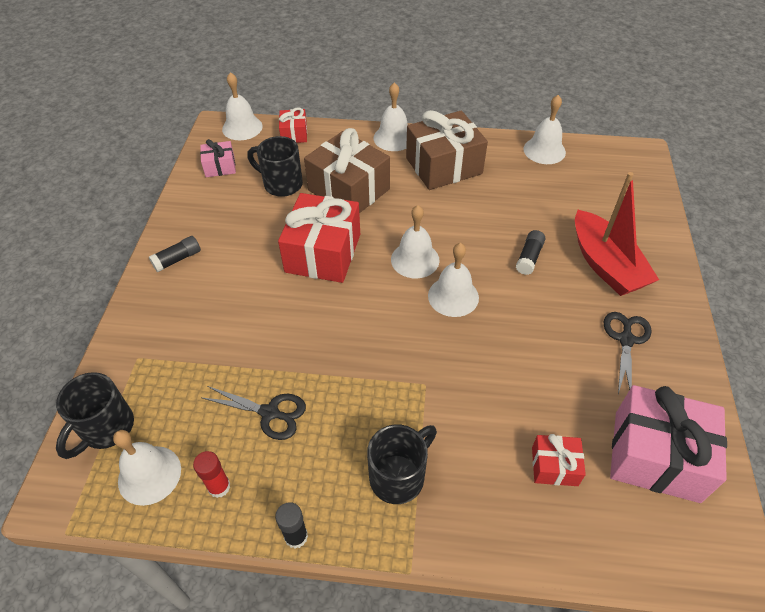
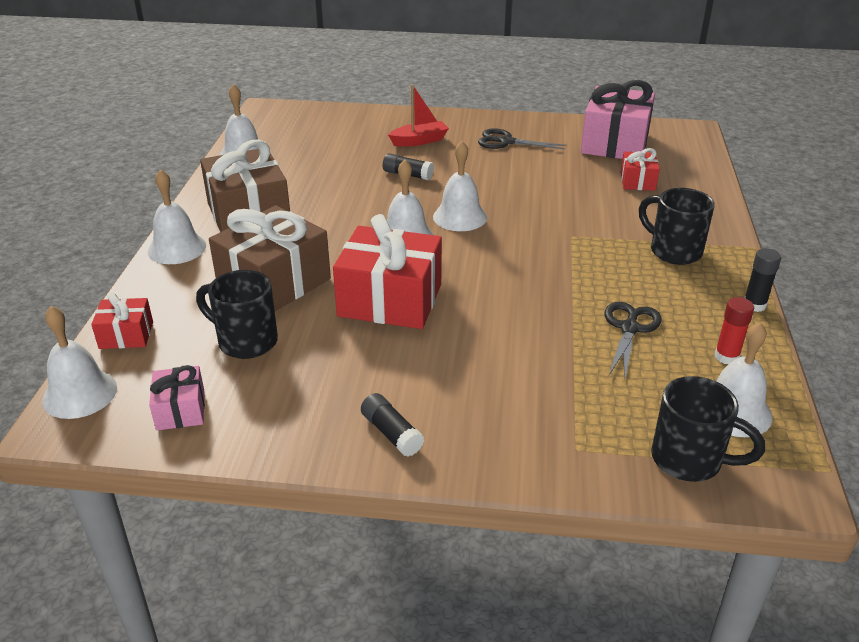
camera: 90 degrees left, 15 degrees down
(281, 184) = (245, 341): black mug -> black mug turned 90 degrees clockwise
(605, 265) = (419, 141): red boat -> red boat, size x0.58

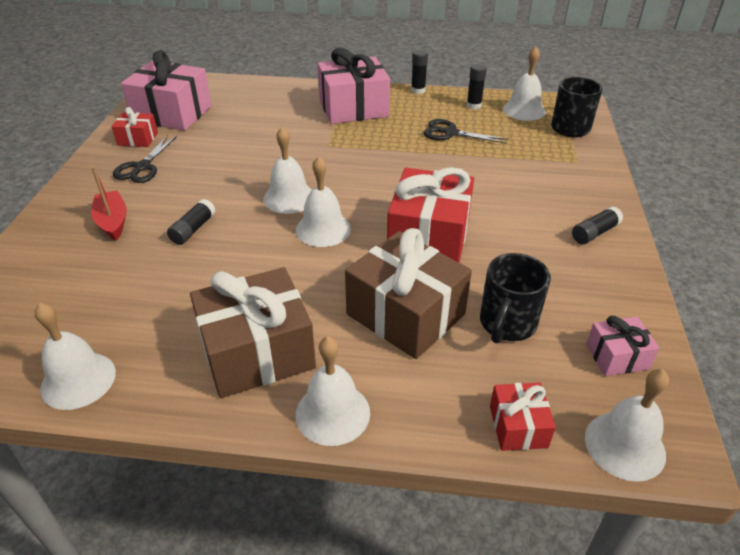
camera: 90 degrees left, 5 degrees up
(637, 181) = (246, 110): red gift -> red gift (138, 139)
(673, 251) = (353, 108): black mug -> pink gift
(726, 357) = (473, 106): red glue stick -> black glue stick

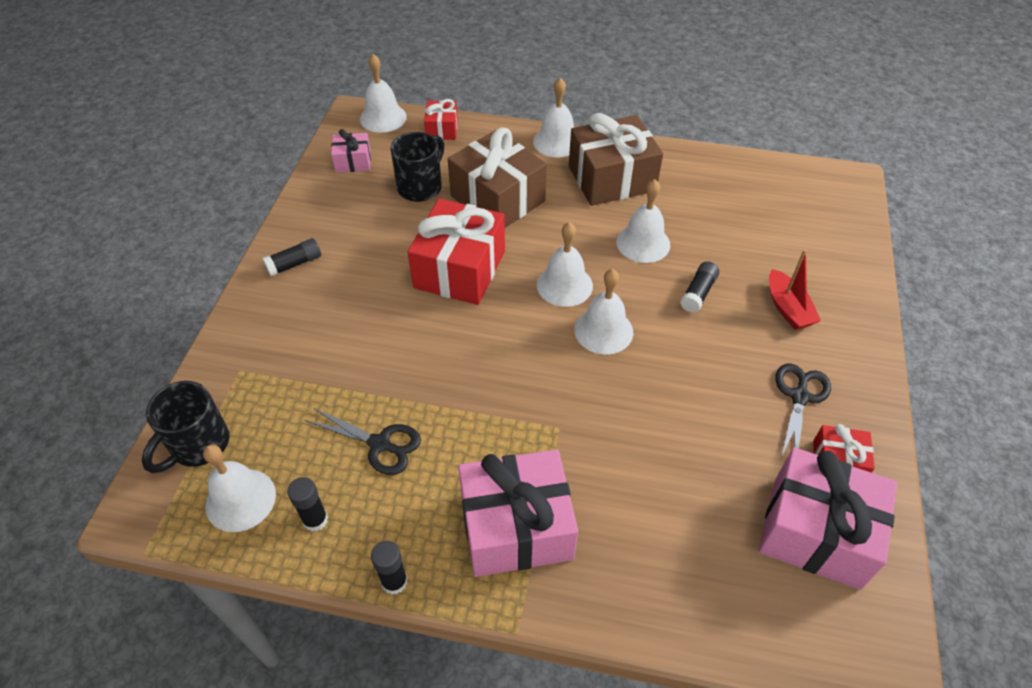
camera: 175 degrees left, 10 degrees up
(78, 380) = (733, 168): white bell -> white bell (643, 243)

